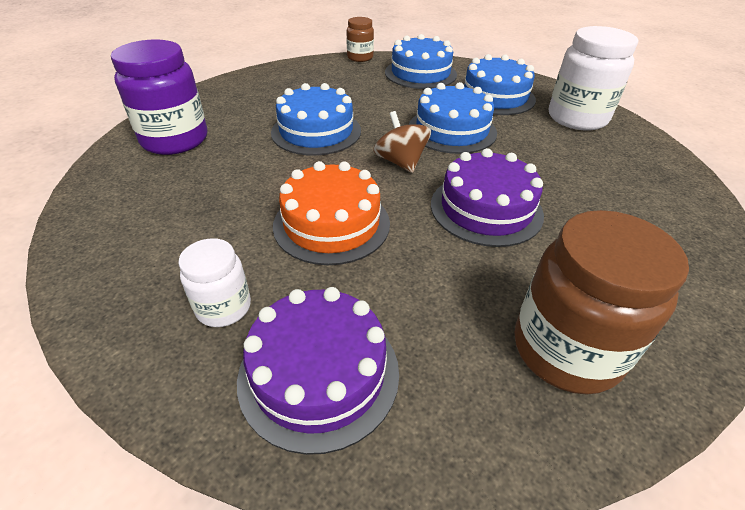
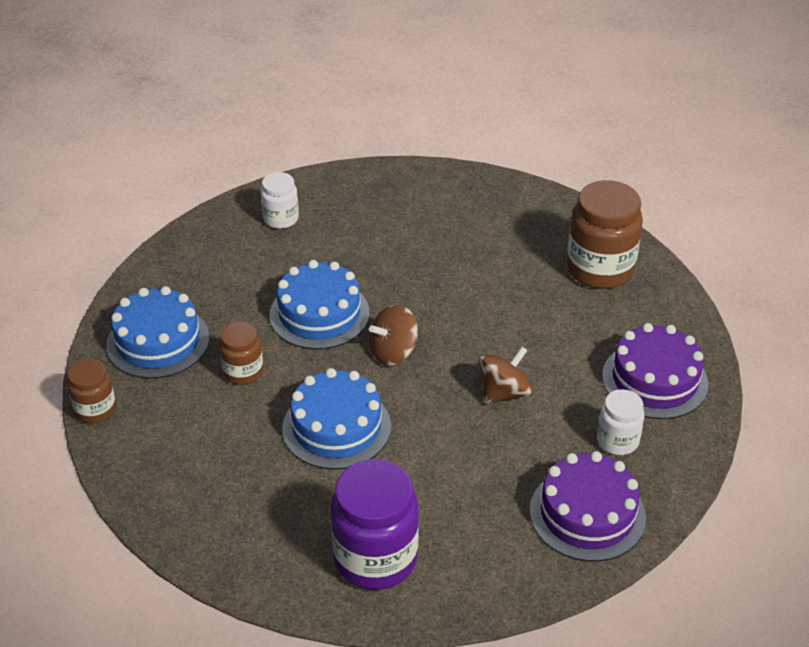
camera: 95 degrees left, 0 degrees up
(331, 224) = (504, 392): orange cake -> brown spinning top
(386, 99) = (243, 372): none -> brown jar
(486, 209) = (460, 295): purple cake -> purple cake (587, 514)
(495, 96) = (230, 275): blue cake -> none
(577, 118) = (281, 219): white jar -> white jar, size x0.55

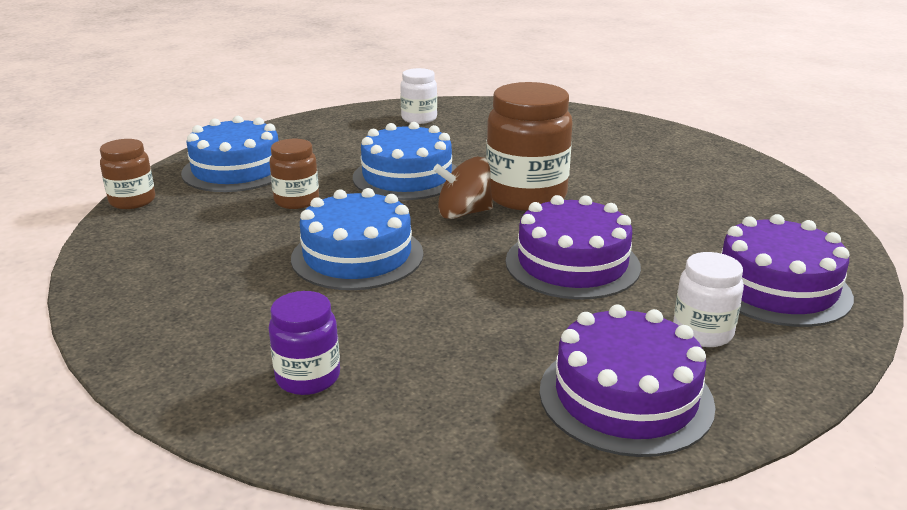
camera: 20 degrees right, 15 degrees down
(375, 558) = (308, 377): purple jar -> purple jar, size x0.55
(504, 392) = (572, 264): brown spinning top -> purple cake
(600, 269) = (738, 193): brown jar -> brown jar (526, 196)

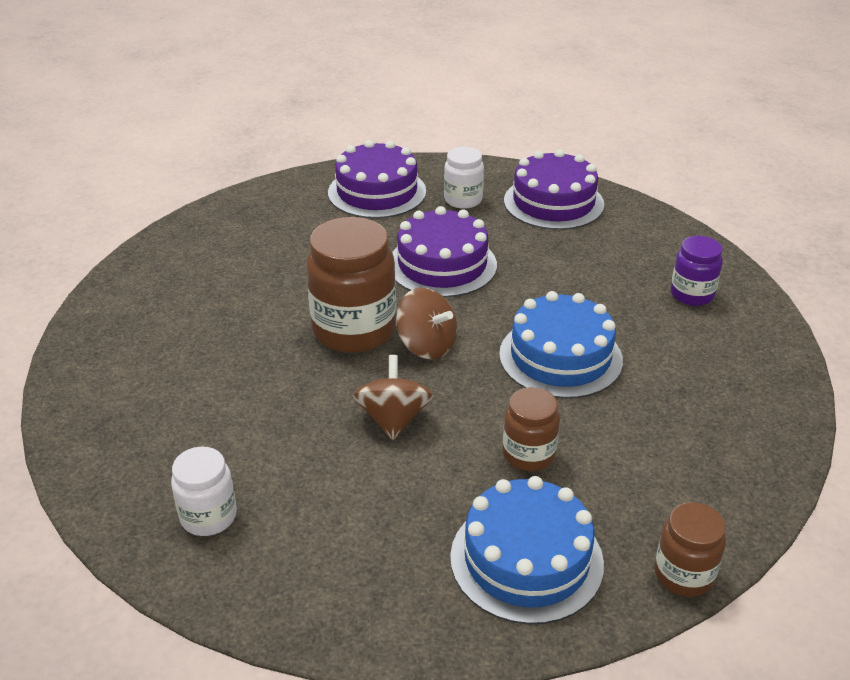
camera: 130 degrees left, 10 degrees up
(407, 177) = (393, 419): blue cake -> brown spinning top

